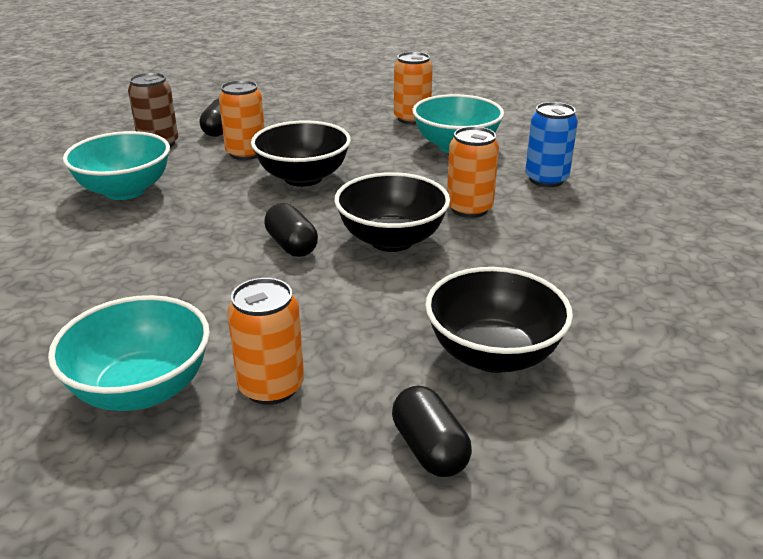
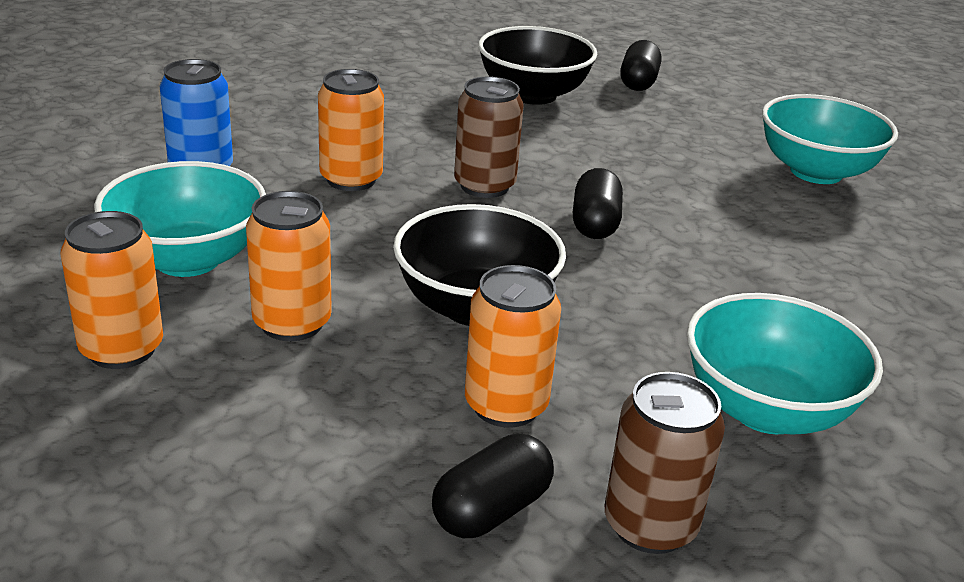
camera: 145 degrees left, 0 degrees up
(271, 387) = (713, 138): orange can -> orange can (292, 323)
(391, 240) = (484, 186): black bowl -> brown can

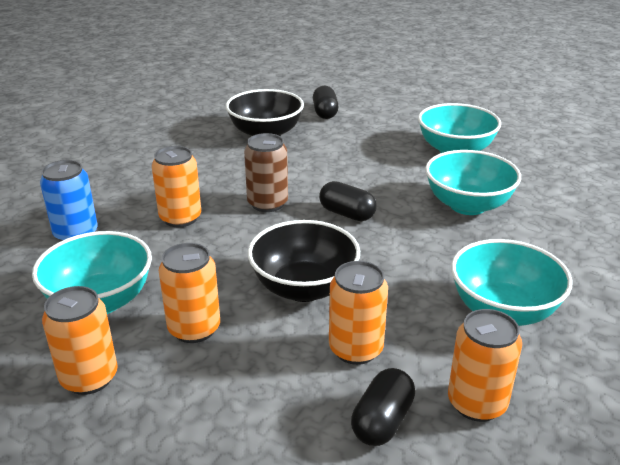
camera: 15 degrees left, 0 degrees up
(595, 224) = (347, 214): black capsule -> black capsule turned 45 degrees counterclockwise
(650, 525) = (477, 403): brown can -> orange can
(793, 251) = (467, 205): none -> turquoise bowl

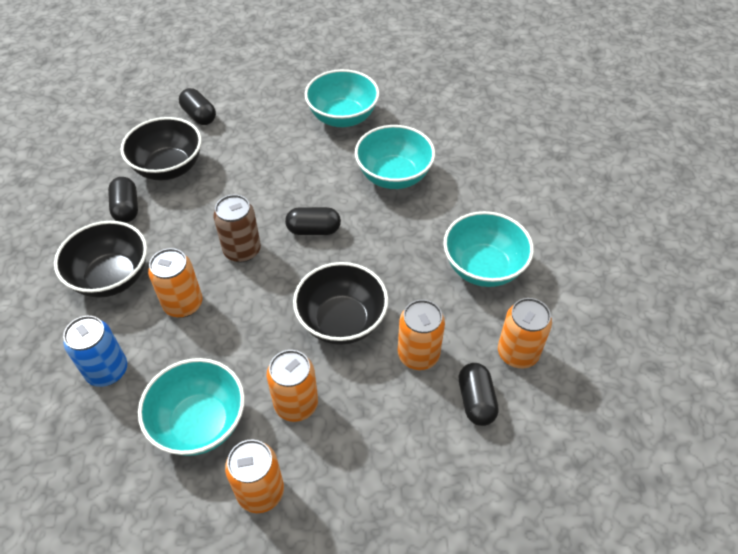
camera: 35 degrees left, 20 degrees up
(147, 181) = (112, 277): none -> black bowl
(206, 146) = (126, 208): none -> black capsule

